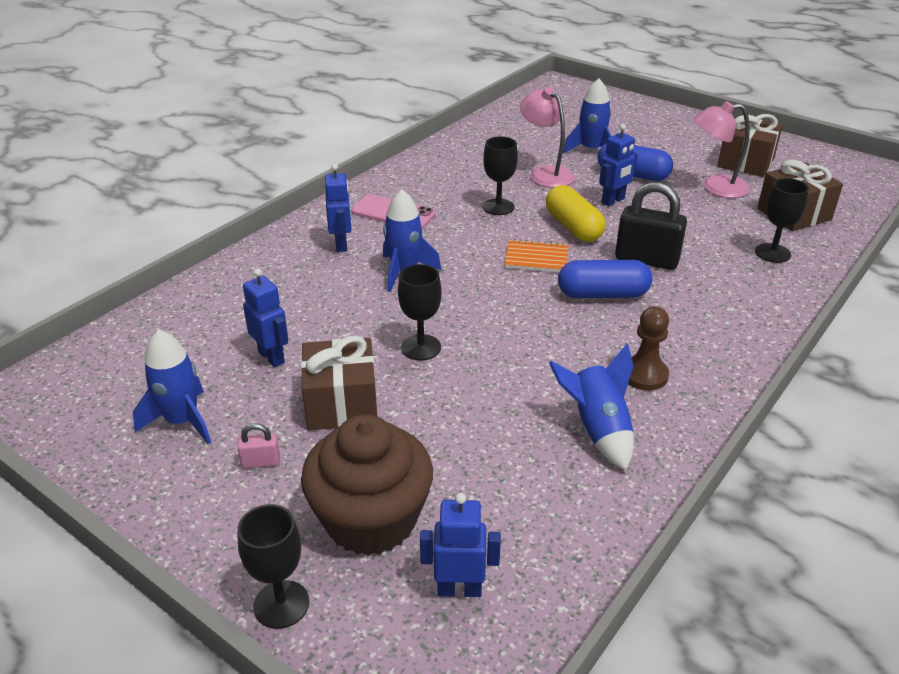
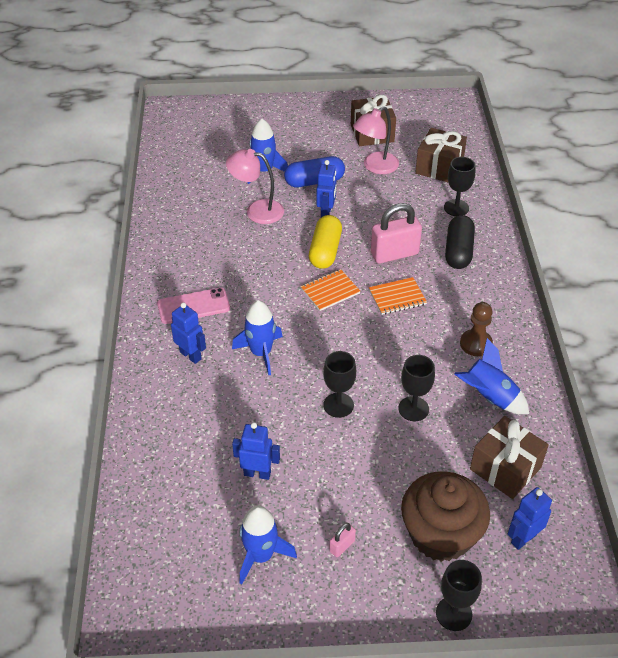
camera: 40 degrees left, 10 degrees up
(341, 404) = (340, 476): brown gift -> brown gift (505, 468)
(498, 207) = (259, 259): black goblet -> black goblet (413, 409)
(573, 227) = (325, 251): yellow capsule -> yellow capsule turned 75 degrees clockwise
(602, 294) = (397, 297): blue capsule -> orange notebook
(646, 260) = (394, 254): black padlock -> pink padlock
(728, 288) = (458, 251): none -> black capsule

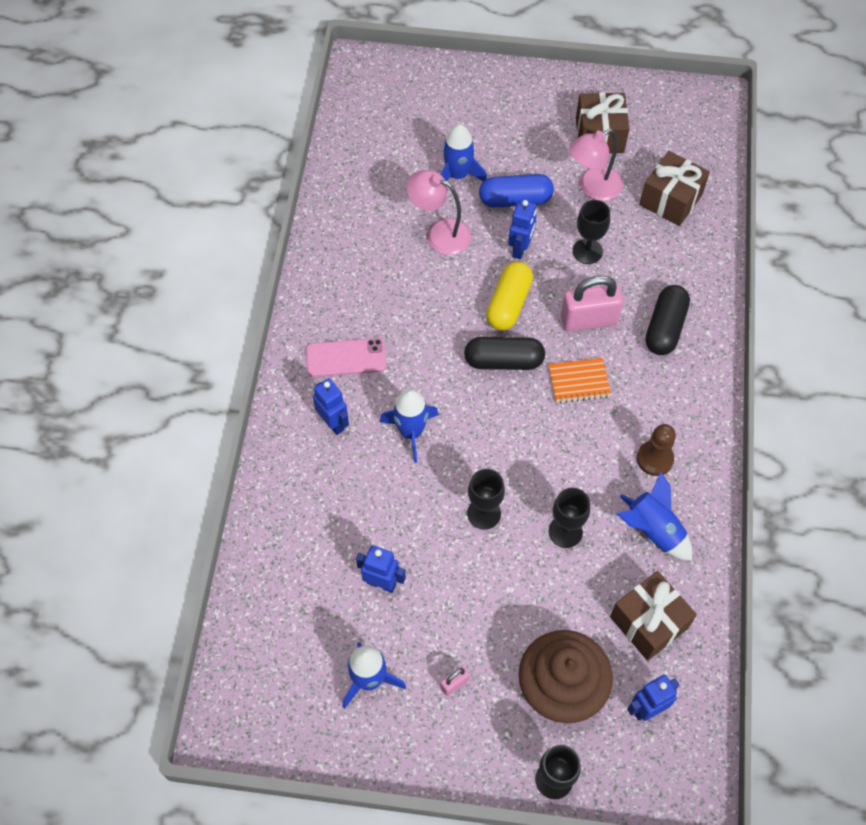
camera: 10 degrees right, 15 degrees up
(330, 291) = (503, 361): orange notebook -> black capsule
(456, 208) = (677, 264): black goblet -> black goblet (587, 251)

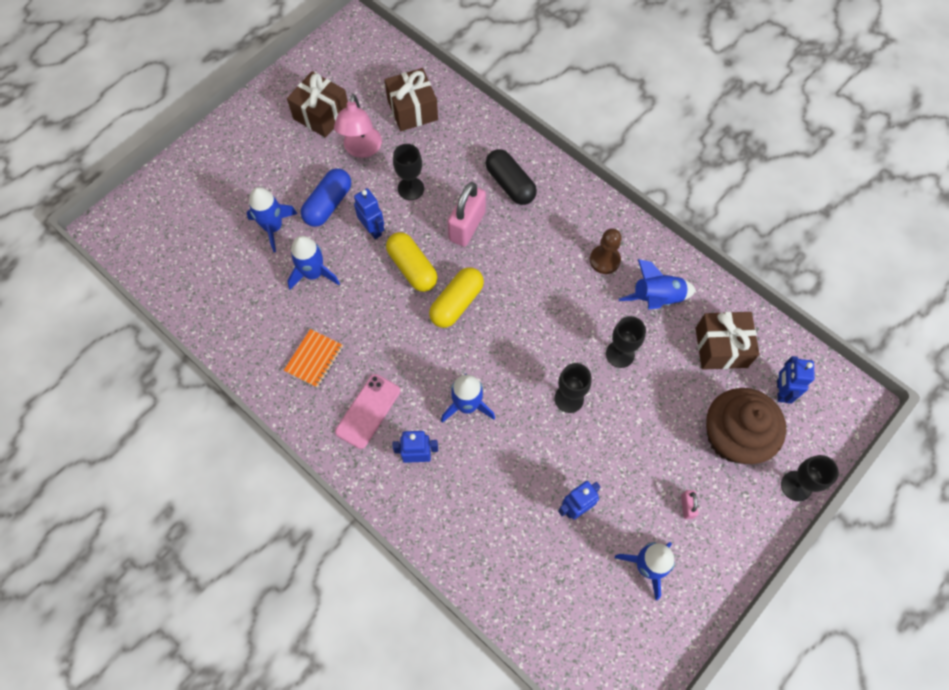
camera: 55 degrees left, 5 degrees up
(439, 233) = (313, 274): pink lamp -> blue rocket
(503, 361) = (457, 303): black capsule -> yellow capsule
(579, 381) = (510, 266): orange notebook -> orange notebook (314, 359)

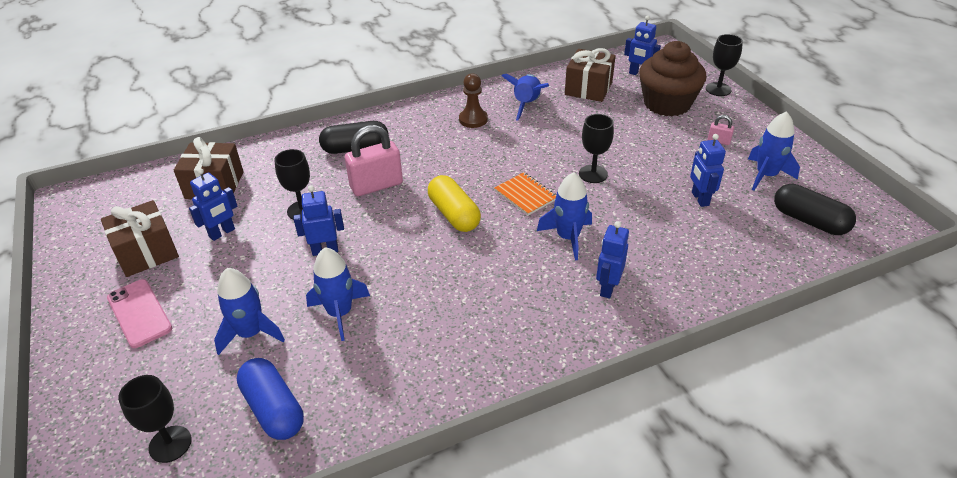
camera: 65 degrees left, 25 degrees down
(314, 359) = (447, 342): orange notebook -> orange notebook (525, 195)
(328, 204) = (264, 277): blue capsule -> blue capsule (273, 409)
(361, 149) = (222, 233): pink lamp -> blue robot
(368, 411) = (537, 312): pink phone -> pink phone (139, 313)
(412, 268) = (393, 234): yellow capsule -> none
(467, 226) = (376, 185): pink padlock -> pink padlock turned 75 degrees counterclockwise
(589, 620) = (809, 221): none -> black capsule
(620, 354) = (566, 136): black goblet -> black goblet (170, 444)

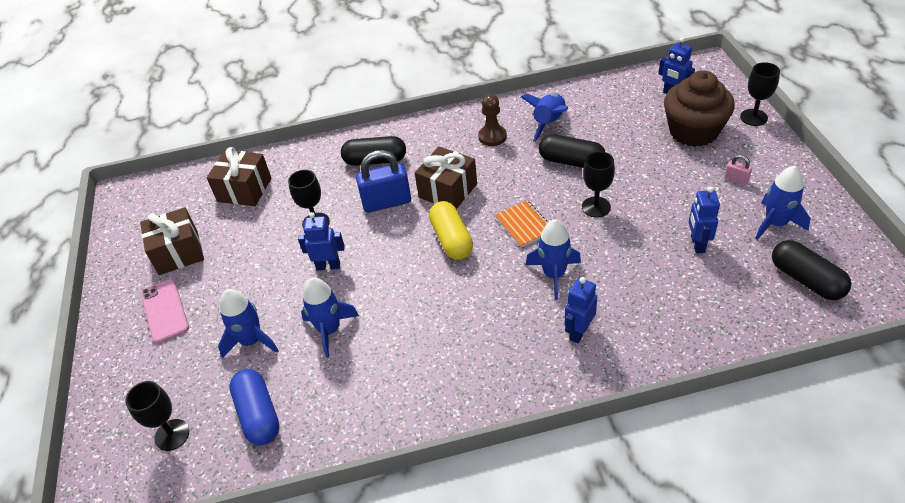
camera: 15 degrees right, 5 degrees up
(222, 233) = (243, 239): blue robot -> none
(376, 185) = (387, 202): pink padlock -> blue padlock
(558, 136) = (571, 162): none -> black capsule
(588, 88) = (616, 108): brown gift -> brown gift (448, 191)

